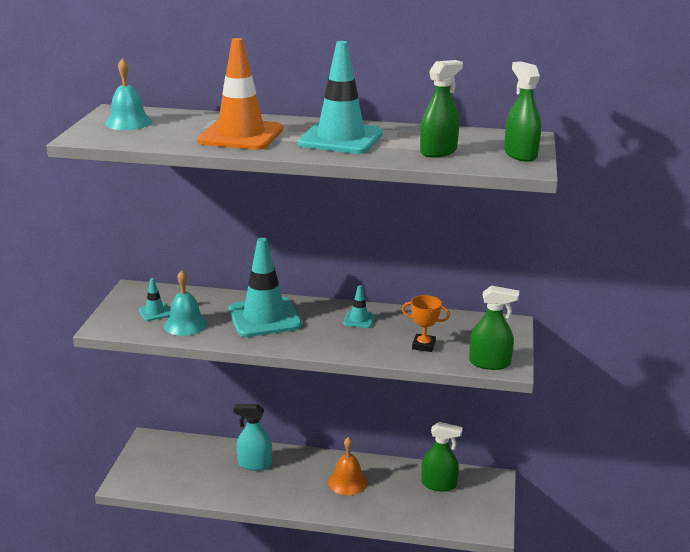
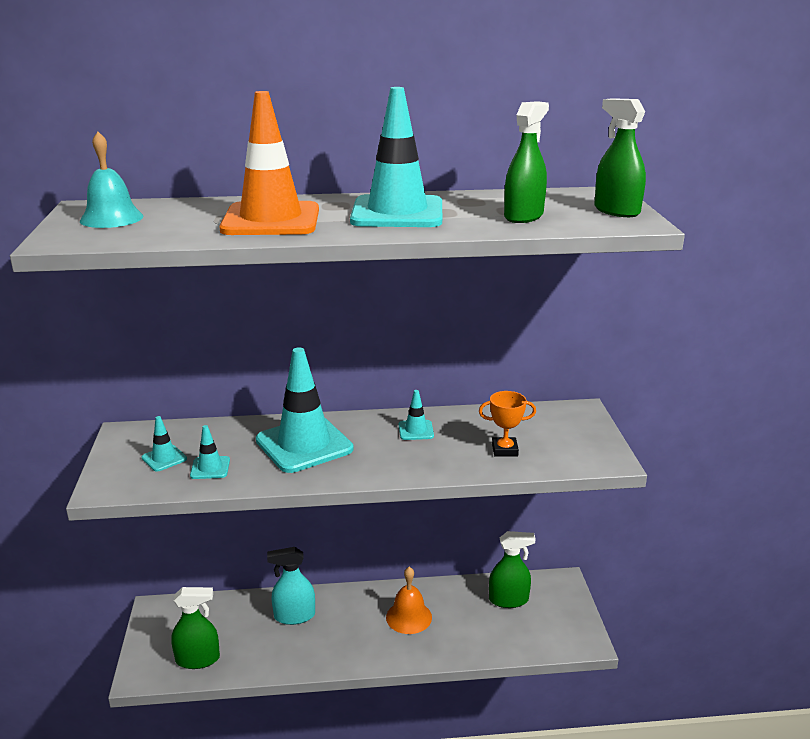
camera: 15 degrees left, 0 degrees up
(185, 324) = (210, 468): turquoise bell -> turquoise traffic cone
(489, 363) = (588, 459): green spray bottle -> green spray bottle (198, 659)

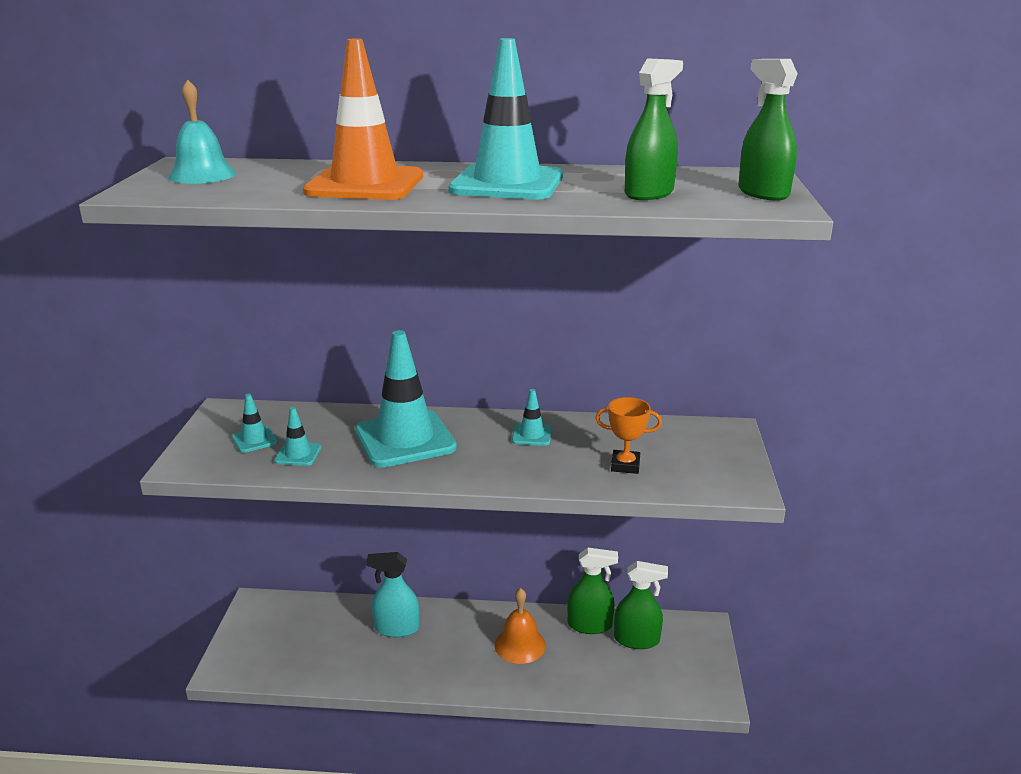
camera: 10 degrees right, 0 degrees up
(198, 659) = (285, 661): green spray bottle -> green spray bottle (590, 625)

